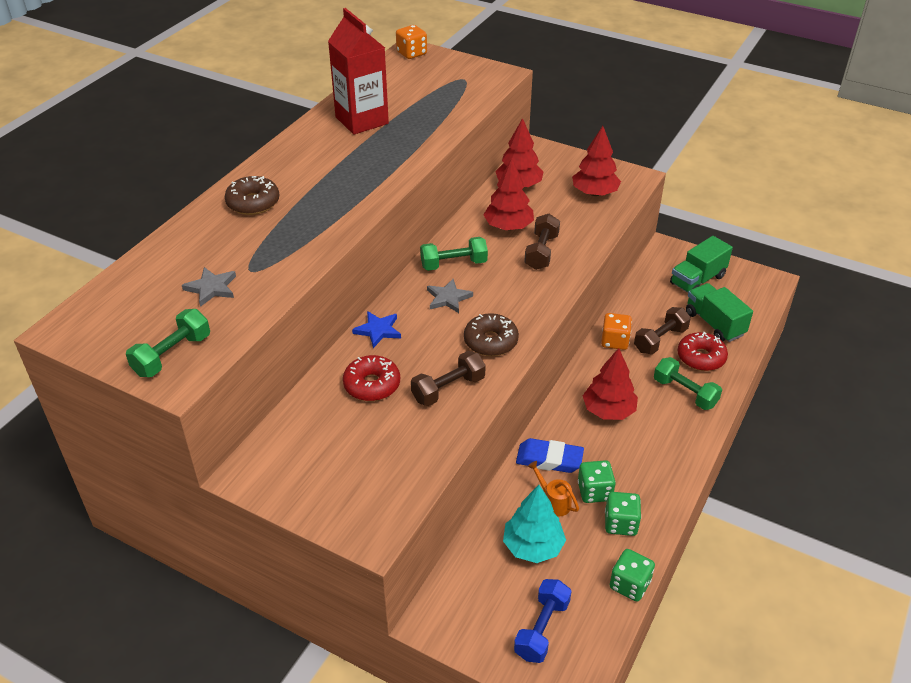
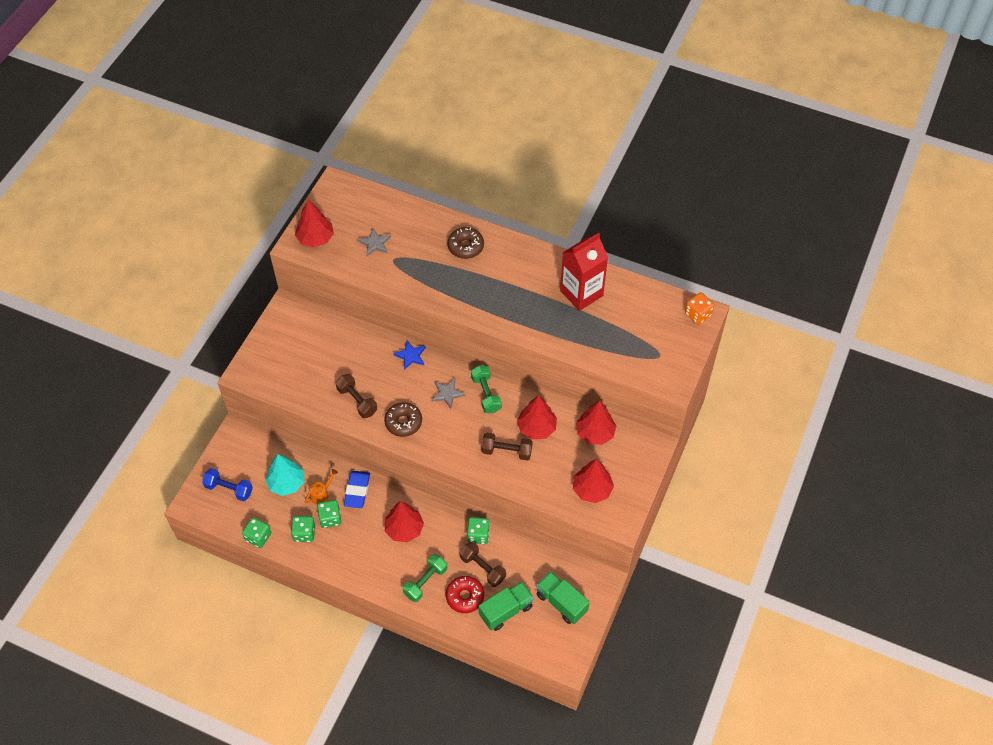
camera: 85 degrees right, 15 degrees up
(172, 355) = (315, 238): green dumbbell -> red tree
(372, 385) = (359, 359): red donut -> none
(614, 341) = (478, 535): orange dice -> green dice

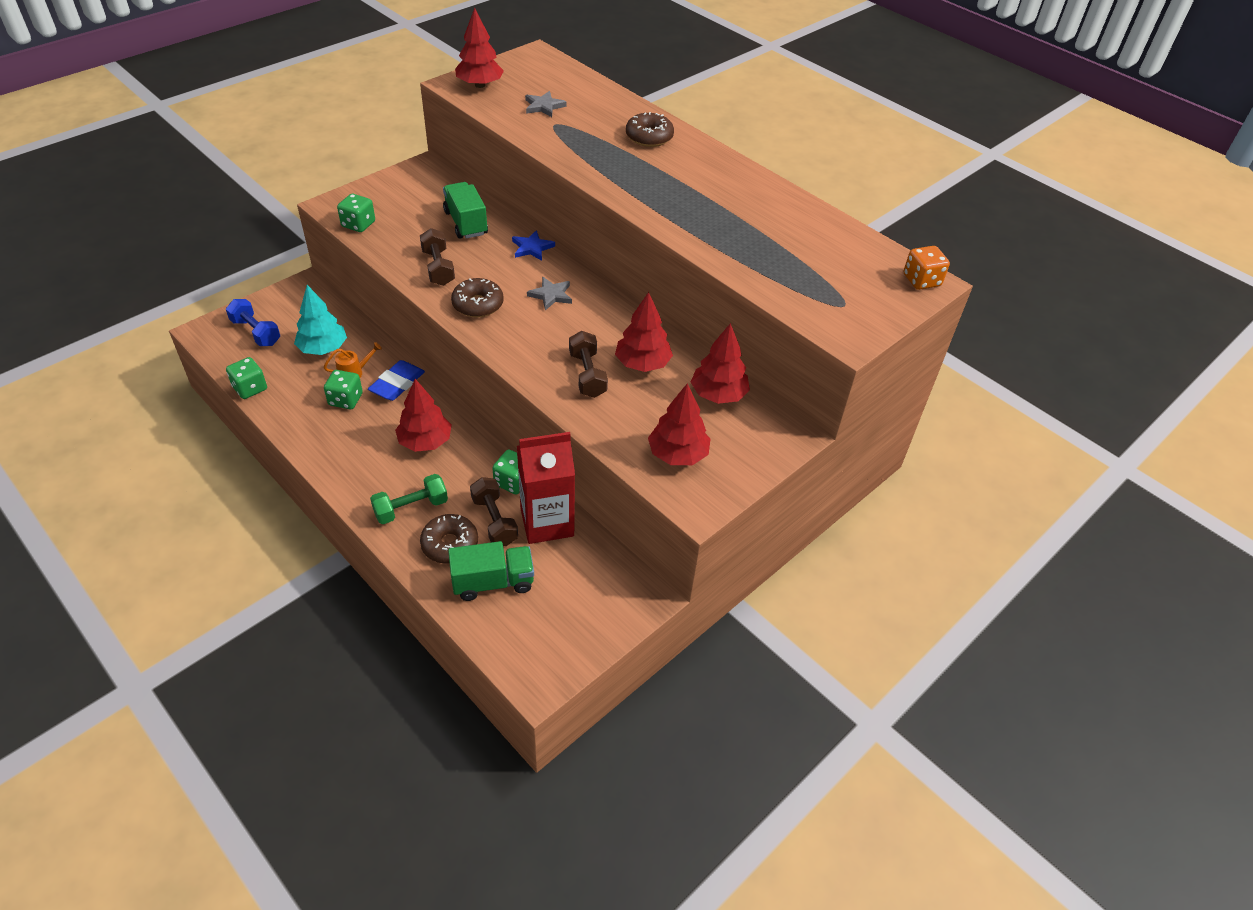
camera: 20 degrees right, 10 degrees down
(304, 533) = (304, 404): green dice -> green dice (358, 224)
(465, 596) = (450, 544): red donut -> brown donut
(486, 394) = (599, 310): green dumbbell -> none
(506, 451) = (587, 375): brown dumbbell -> brown dumbbell turned 45 degrees clockwise
(561, 602) = (575, 602): green truck -> green truck (466, 223)
(581, 293) = (769, 215): red carton -> red carton (547, 522)

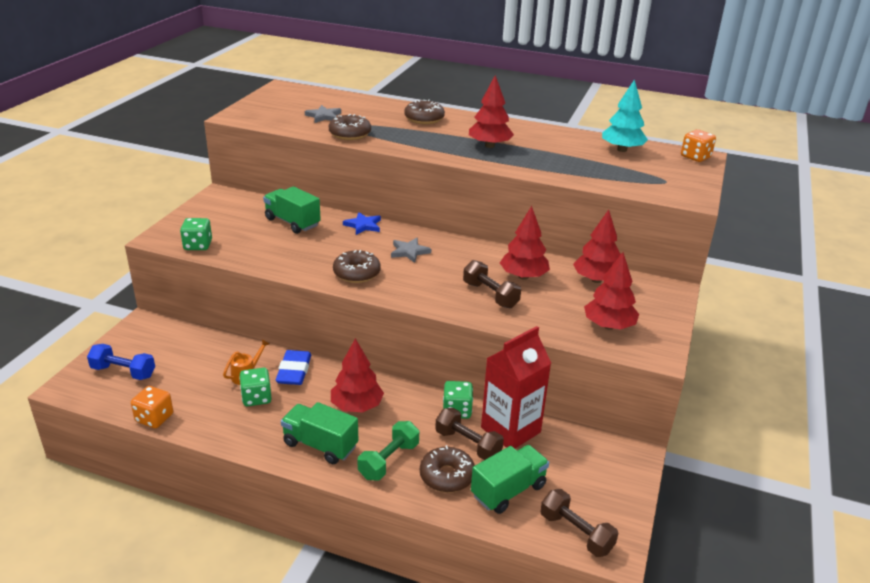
camera: 25 degrees left, 15 degrees down
(250, 388) = (154, 418): green dice -> orange dice
(323, 348) = (201, 365): turquoise tree -> turquoise tree (622, 150)
(364, 469) = (320, 445): none -> green truck
(438, 268) = (298, 257): brown dumbbell -> brown dumbbell (576, 533)
(480, 85) = (257, 113): red tree -> red tree (489, 146)
(548, 139) = (350, 134): none -> brown donut

